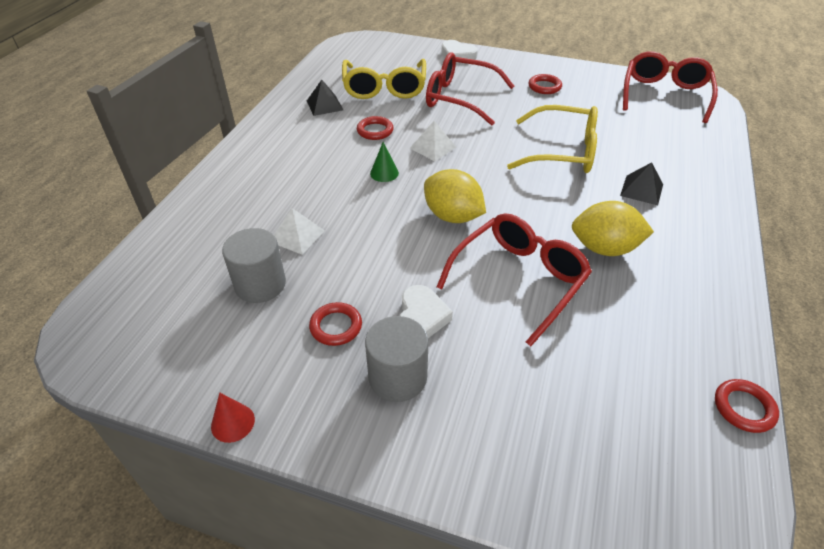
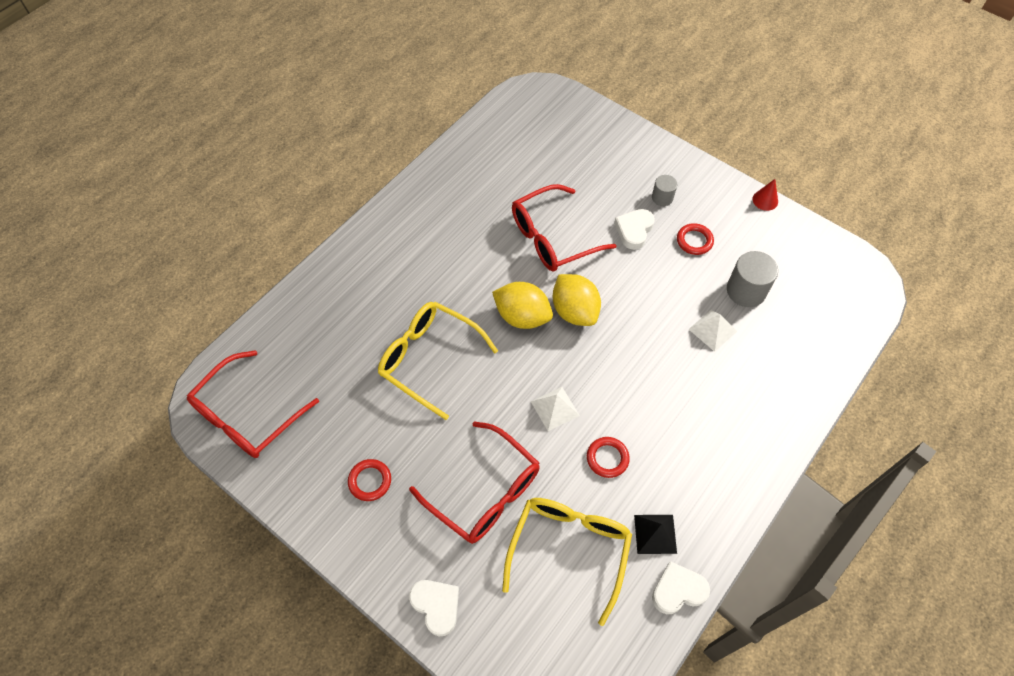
camera: 160 degrees left, 15 degrees up
(302, 87) = (678, 590): none -> white heart
(384, 173) = (617, 385): green cone -> none
(397, 377) = (662, 198): grey cylinder -> grey cylinder, size x0.59
(604, 248) = (472, 244): yellow lemon -> yellow lemon (522, 316)
(641, 190) = (396, 289): black pyramid -> none
(744, 408) = (474, 128): red ring -> none

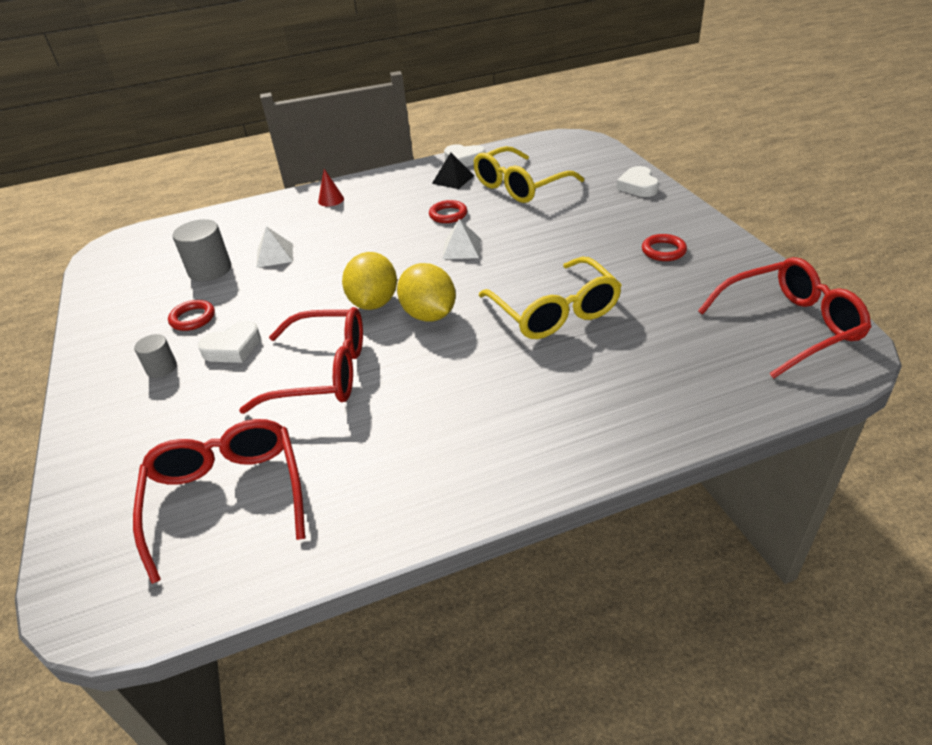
camera: 145 degrees left, 20 degrees down
(485, 492) = (562, 222): red glasses -> red glasses (227, 497)
(765, 200) = (78, 327): red cone -> red cone (331, 200)

